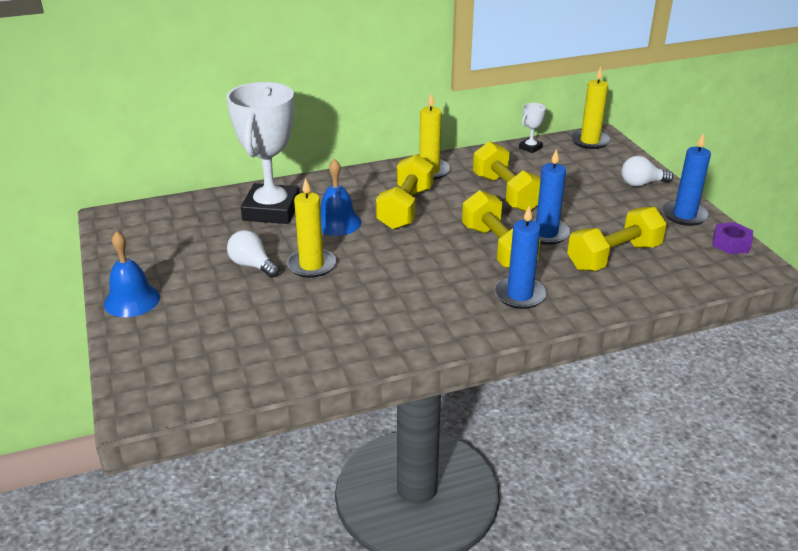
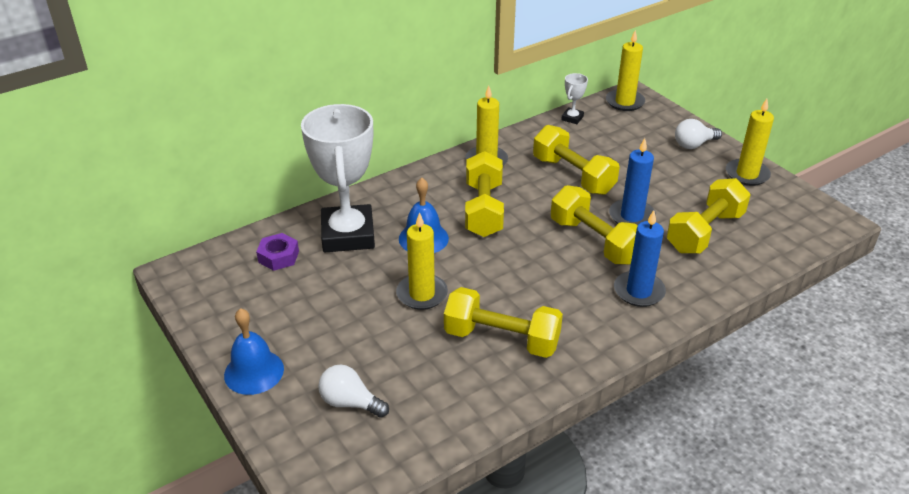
camera: 15 degrees left, 5 degrees up
(252, 265) = (361, 305): white light bulb -> white light bulb (350, 403)
(365, 312) = (501, 339): none -> yellow dumbbell
(684, 215) = (747, 174): blue candle -> yellow candle
(731, 243) = (800, 199): purple nut -> purple nut (278, 256)

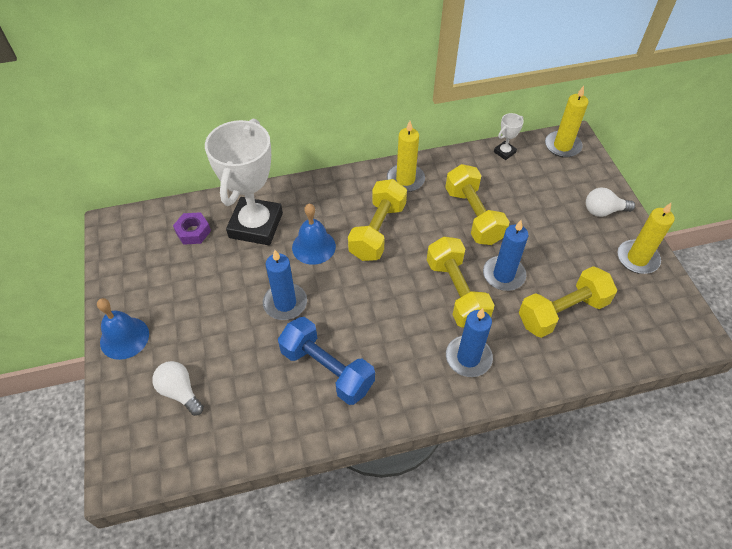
camera: 20 degrees right, 15 degrees up
(422, 294) = (285, 303): yellow candle -> blue candle
(501, 339) = (327, 369): yellow dumbbell -> blue dumbbell

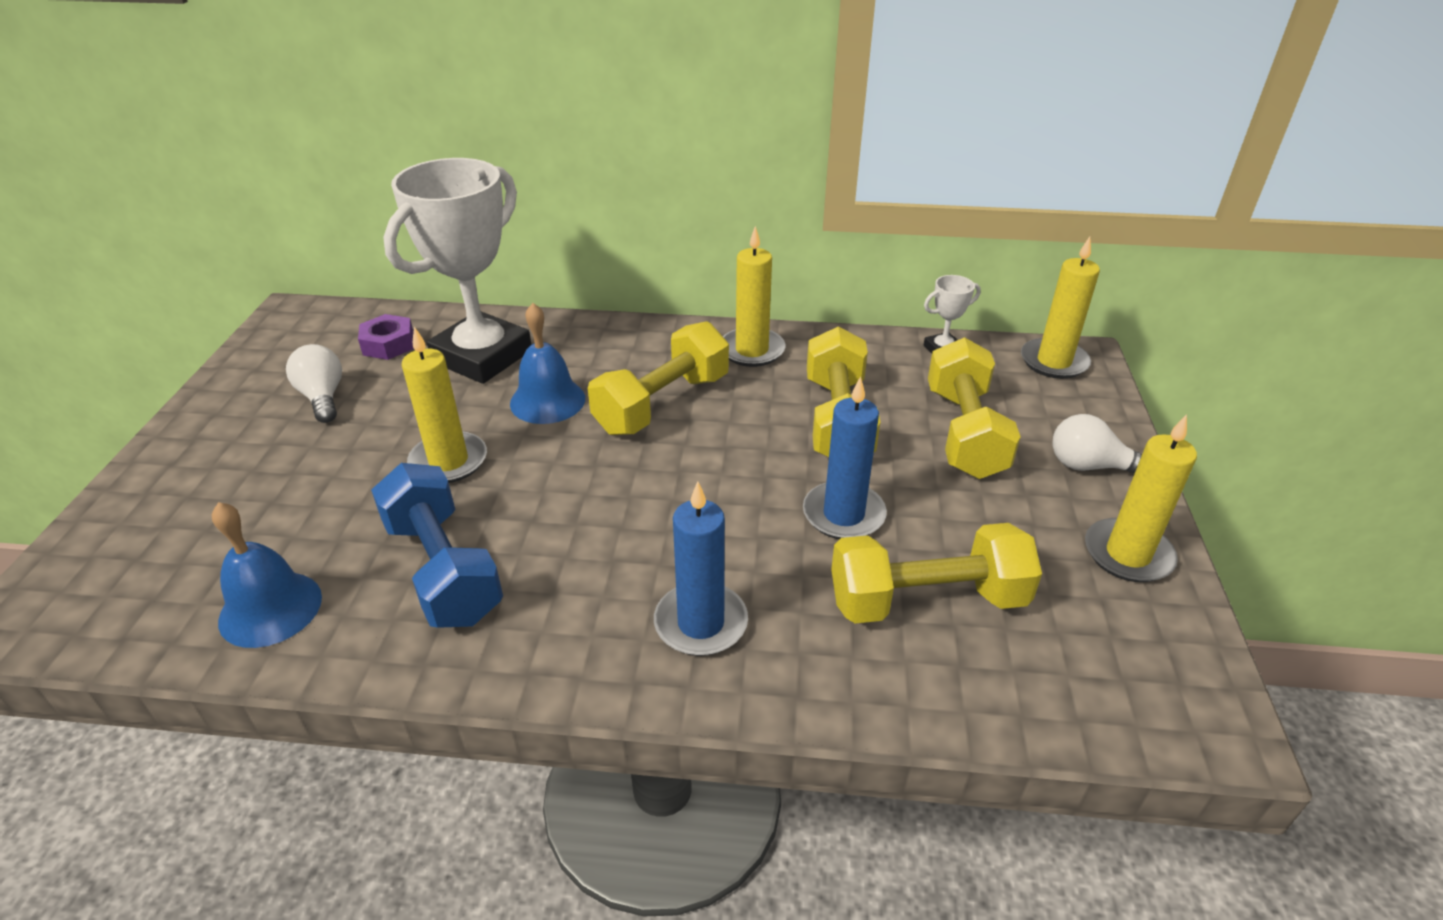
camera: 20 degrees right, 15 degrees down
(124, 338) = (186, 444): blue bell -> blue bell (270, 609)
(180, 392) = (198, 535): white light bulb -> white light bulb (323, 397)
(285, 303) = (448, 461): blue candle -> yellow candle
(456, 292) = (741, 518): yellow dumbbell -> yellow dumbbell (964, 432)

